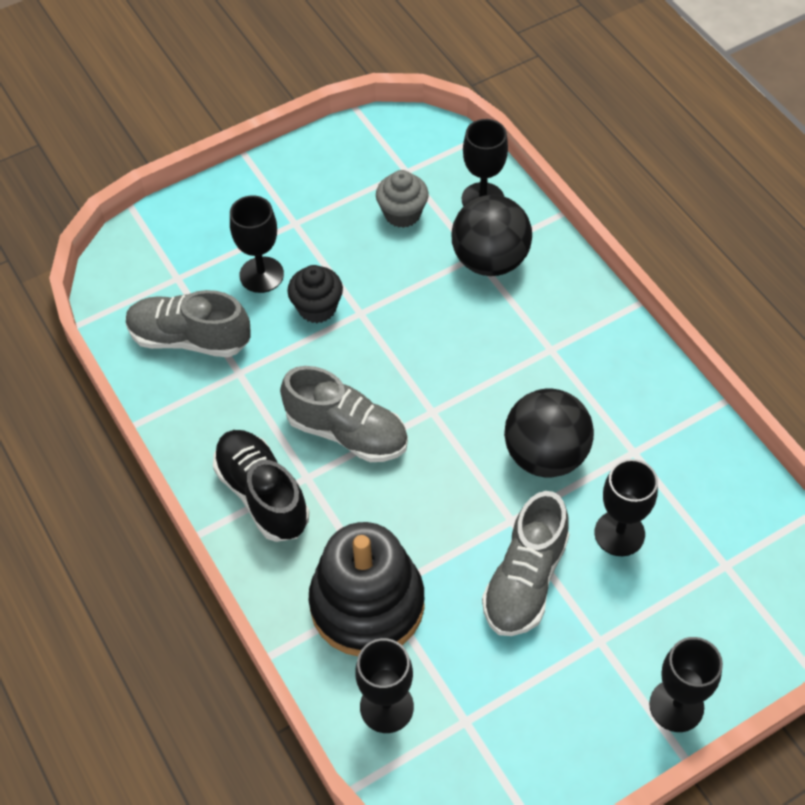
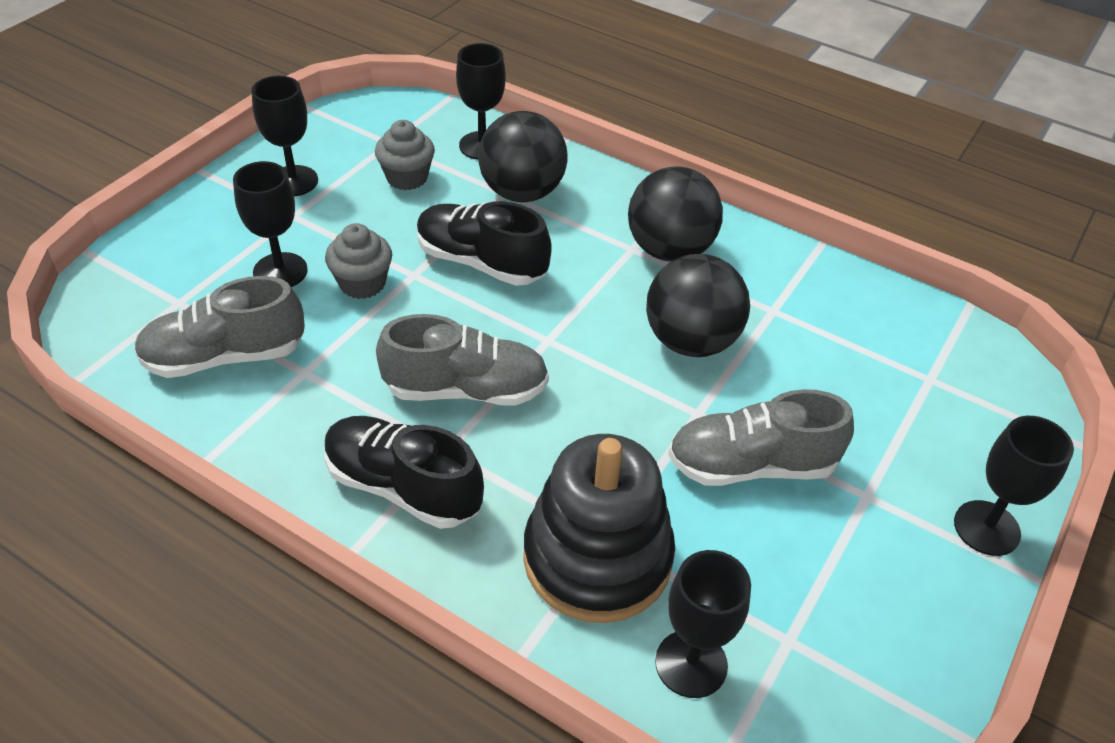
camera: 30 degrees left, 10 degrees down
(317, 308) = (362, 283): black cupcake -> grey cupcake
(419, 320) = (481, 262): none -> black shoe
(525, 580) = (751, 465): grey shoe -> grey shoe turned 90 degrees clockwise
(582, 362) = (669, 250): none -> black ball
(619, 533) = (812, 386): black goblet -> black goblet (293, 181)

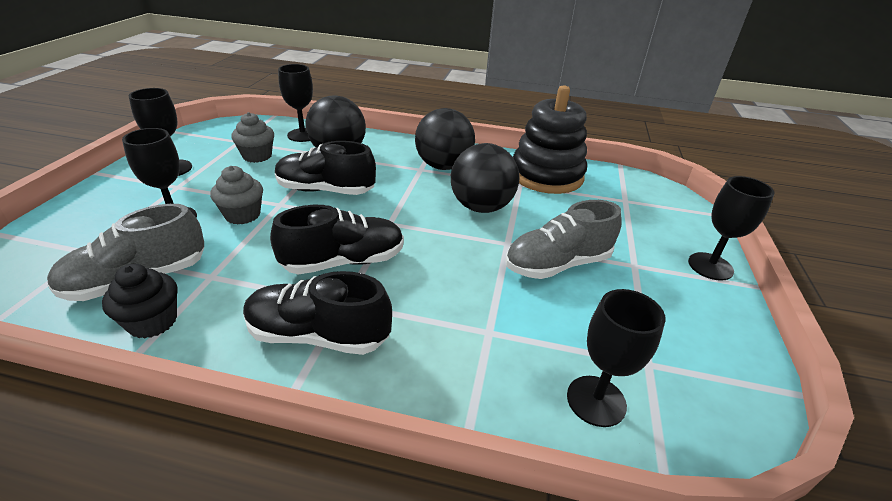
camera: 20 degrees left, 10 degrees down
(232, 420) = (152, 322): none -> black cupcake
(466, 389) = (344, 262): grey shoe -> black shoe
(597, 558) = (489, 346): black stacking toy -> black stacking toy (546, 175)

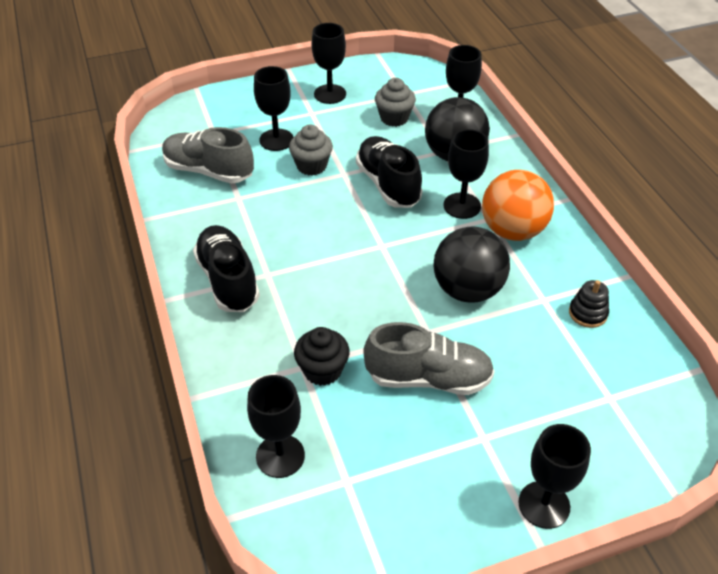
camera: 60 degrees right, 10 degrees up
(152, 322) = (182, 204): black cupcake -> black cupcake (322, 370)
(344, 262) = (309, 249): black shoe -> none
(394, 172) = (462, 206): none -> black goblet
(443, 166) = (512, 231): black ball -> orange ball
(546, 175) = (587, 313): black stacking toy -> black stacking toy, size x0.41
(557, 264) = (428, 378): grey shoe -> grey shoe turned 150 degrees clockwise

